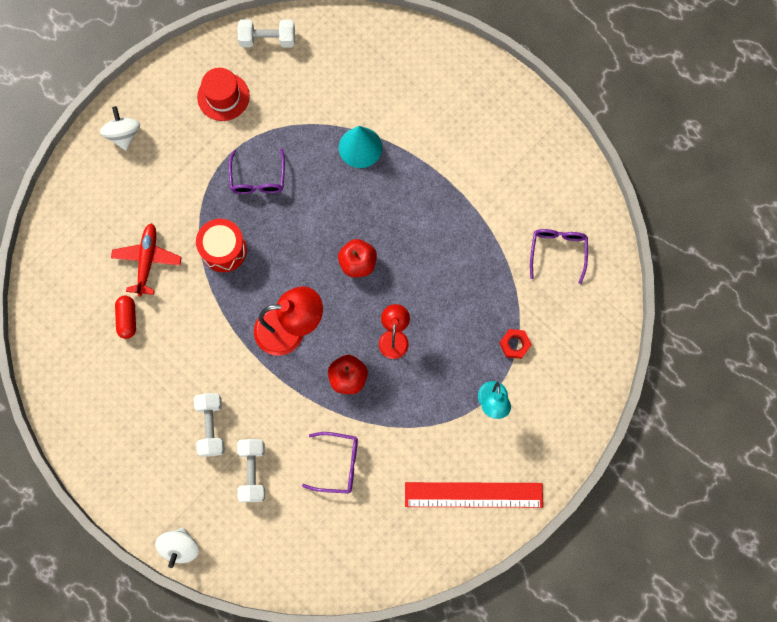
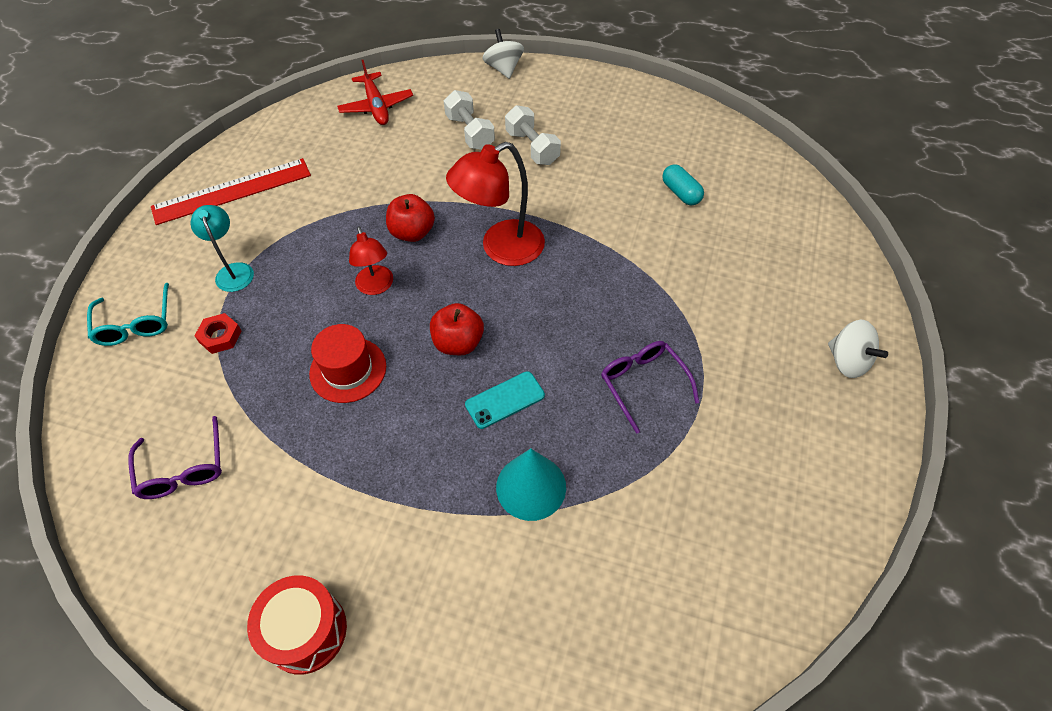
camera: 155 degrees right, 20 degrees down
(127, 319) = (680, 193): red capsule -> turquoise capsule
(147, 260) = (704, 248): red plane -> red plane (376, 106)
(223, 96) = (766, 468): red hat -> red hat (348, 370)
(224, 250) = (628, 291): red drum -> red drum (306, 631)
(268, 39) = (770, 590): white dumbbell -> none
(338, 464) = (387, 165): purple glasses -> none
(348, 208) = (505, 400): none -> turquoise phone
(571, 384) = (135, 324): none -> turquoise glasses

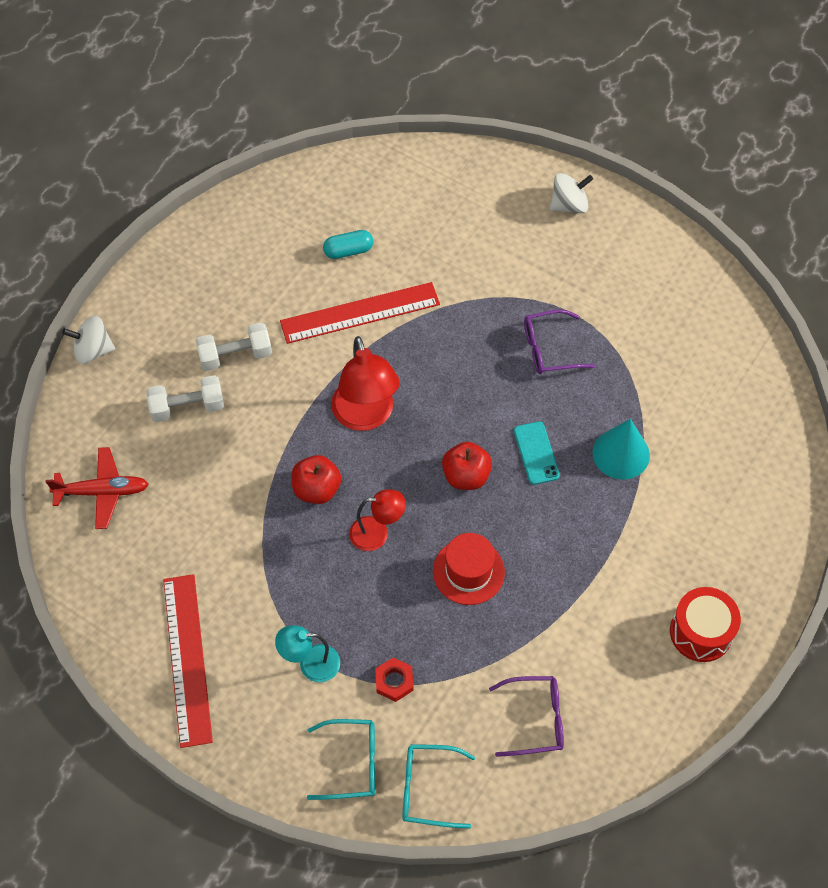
camera: 75 degrees left, 5 degrees up
(107, 389) = (428, 789): none -> turquoise glasses
(615, 217) = (360, 313): none -> red ruler

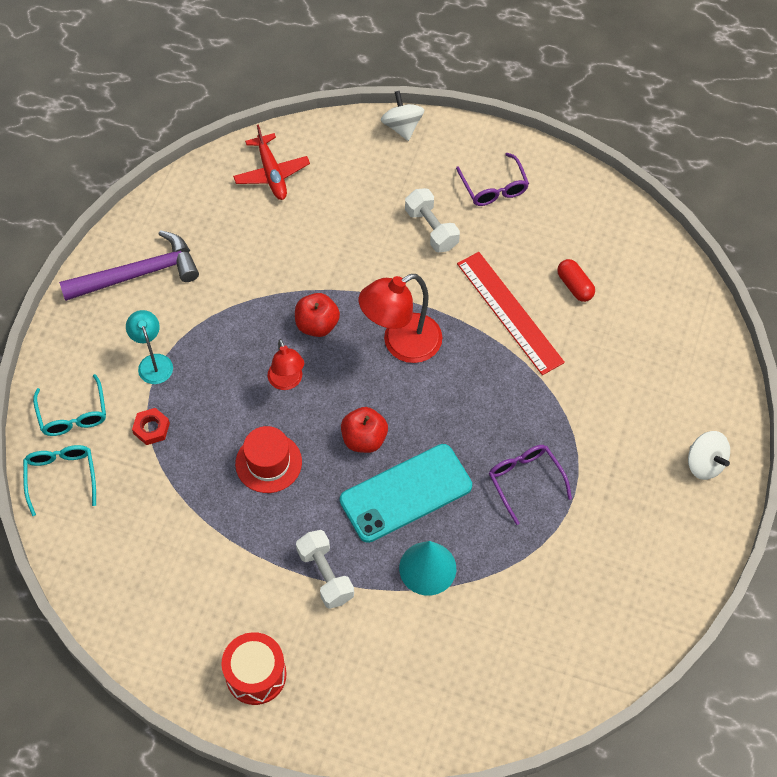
camera: 75 degrees right, 0 degrees up
(187, 407) = (368, 209): white dumbbell -> white dumbbell (325, 575)
(187, 659) = (138, 274): red ruler -> purple hammer
(348, 251) = (574, 286): turquoise capsule -> red capsule
(535, 719) = (139, 547): purple glasses -> purple glasses (494, 187)
(536, 453) = (406, 493): turquoise phone -> turquoise phone, size x1.94

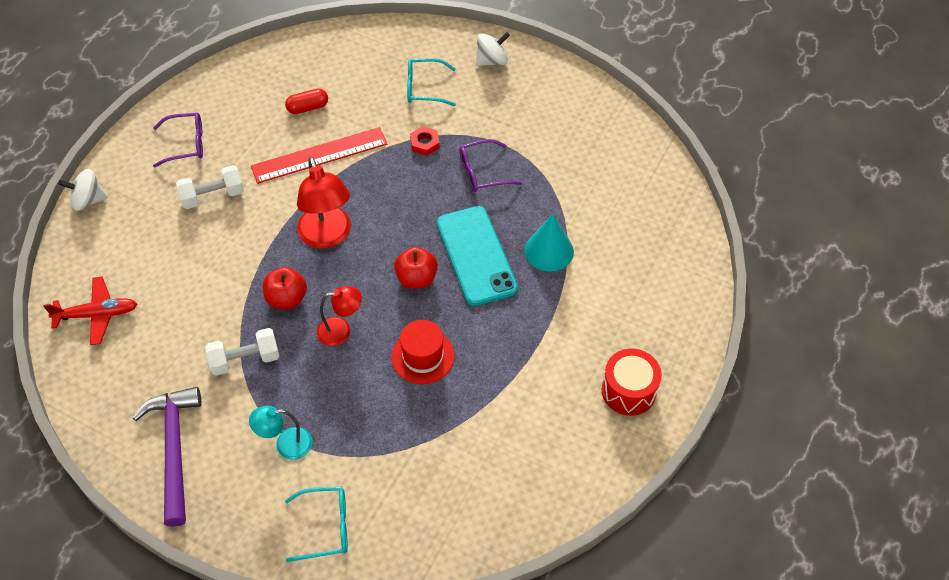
camera: 80 degrees left, 5 degrees down
(61, 477) = (396, 543): turquoise glasses -> turquoise glasses (424, 88)
(151, 428) = (361, 453): red nut -> red nut (424, 143)
(325, 575) = (543, 326): white dumbbell -> white dumbbell (245, 359)

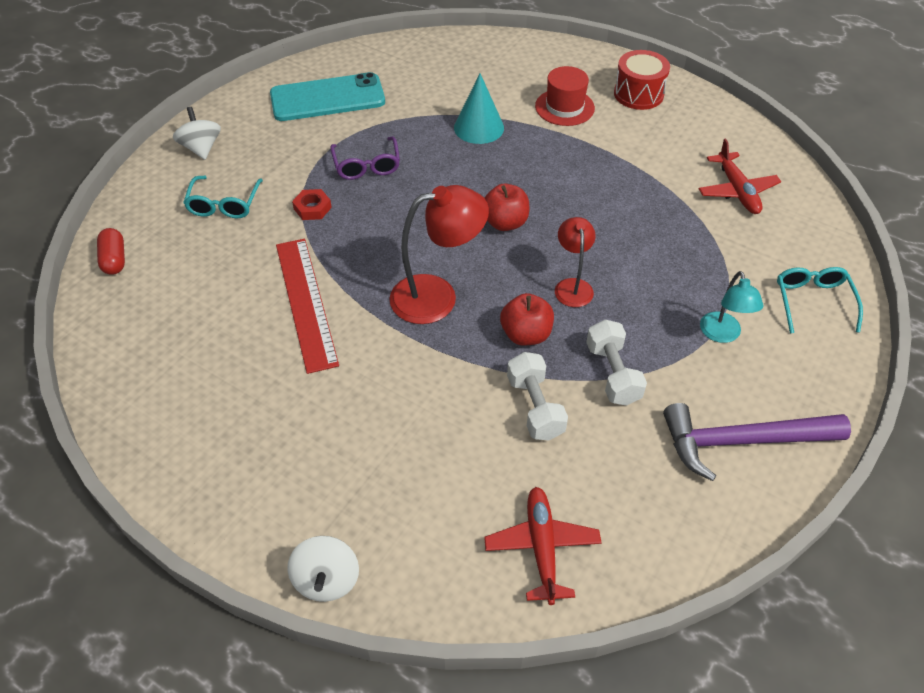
camera: 85 degrees left, 5 degrees down
(186, 144) = (245, 452): purple glasses -> none
(213, 196) = (350, 415): white dumbbell -> white dumbbell (535, 407)
(308, 108) = (219, 313): red capsule -> red capsule (114, 259)
(423, 356) = (605, 222): red hat -> red hat (564, 107)
(476, 255) = (479, 177): turquoise phone -> turquoise phone (327, 98)
(478, 475) = (737, 191): none -> red plane

